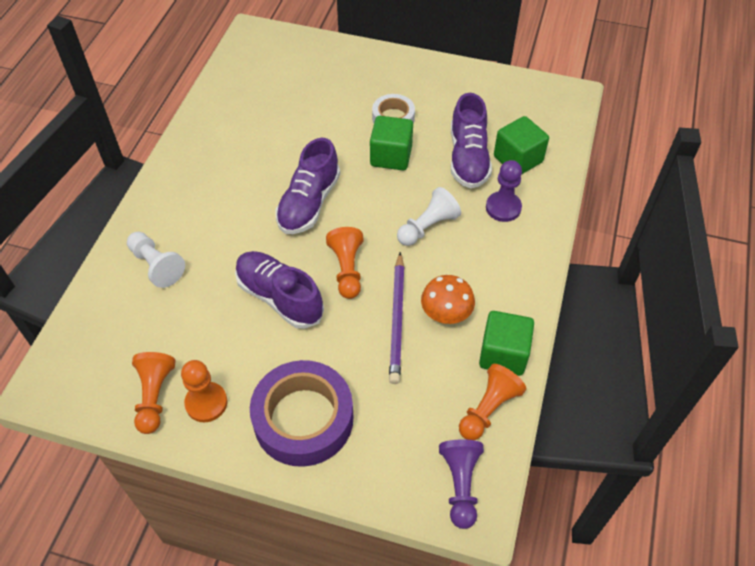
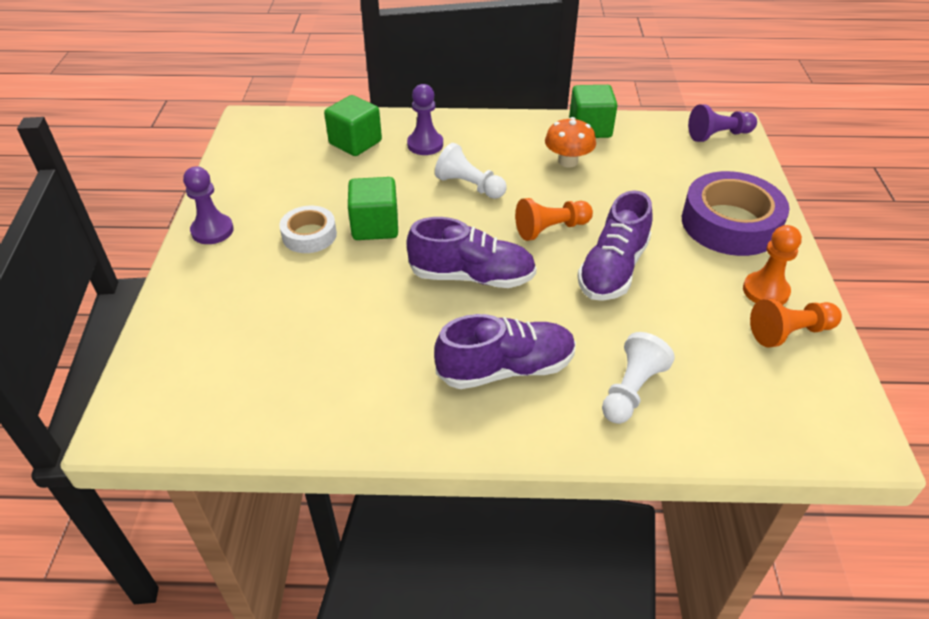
camera: 105 degrees left, 10 degrees down
(397, 319) = (591, 187): purple pencil -> none
(416, 68) = (212, 231): none -> purple pawn
(468, 158) = (362, 173): purple shoe -> purple shoe (506, 369)
(488, 409) = (645, 130): orange pawn -> none

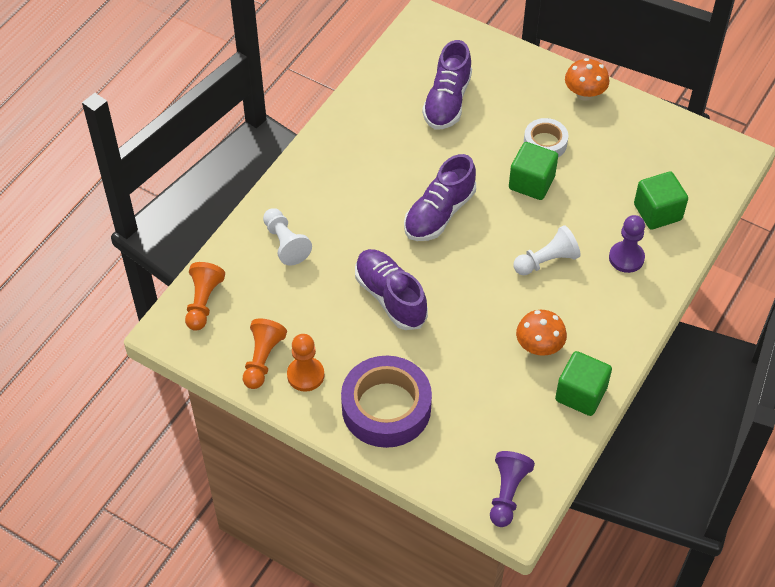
camera: 120 degrees right, 10 degrees up
(212, 231) = (584, 94): purple pawn -> orange mushroom
(506, 369) = (346, 192): purple shoe -> purple shoe (447, 101)
(551, 229) = (459, 285): orange pawn -> orange pawn (203, 302)

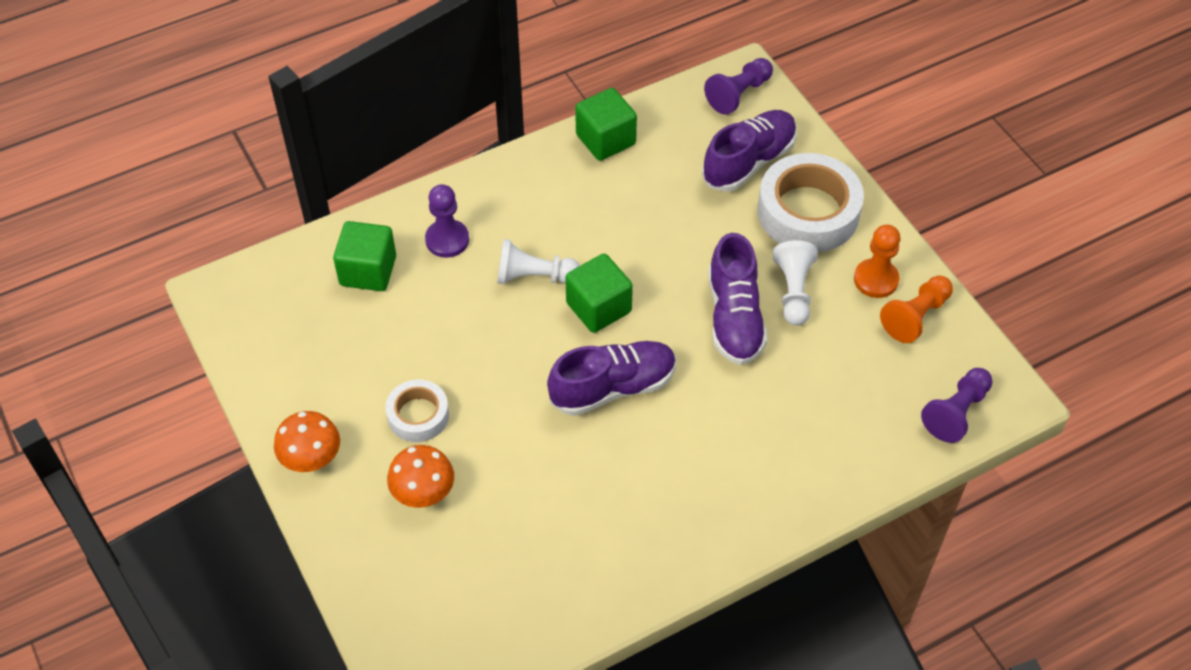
camera: 150 degrees left, 0 degrees up
(203, 302) = (956, 412): orange pawn -> purple pawn
(285, 243) = (821, 439): white pawn -> white pawn (793, 291)
(386, 408) = (808, 212): purple tape -> white tape
(447, 101) = (492, 538): purple shoe -> purple shoe (749, 162)
(531, 183) = (476, 373): green cube -> green cube (598, 307)
(539, 346) = (611, 198): orange mushroom -> orange mushroom (423, 492)

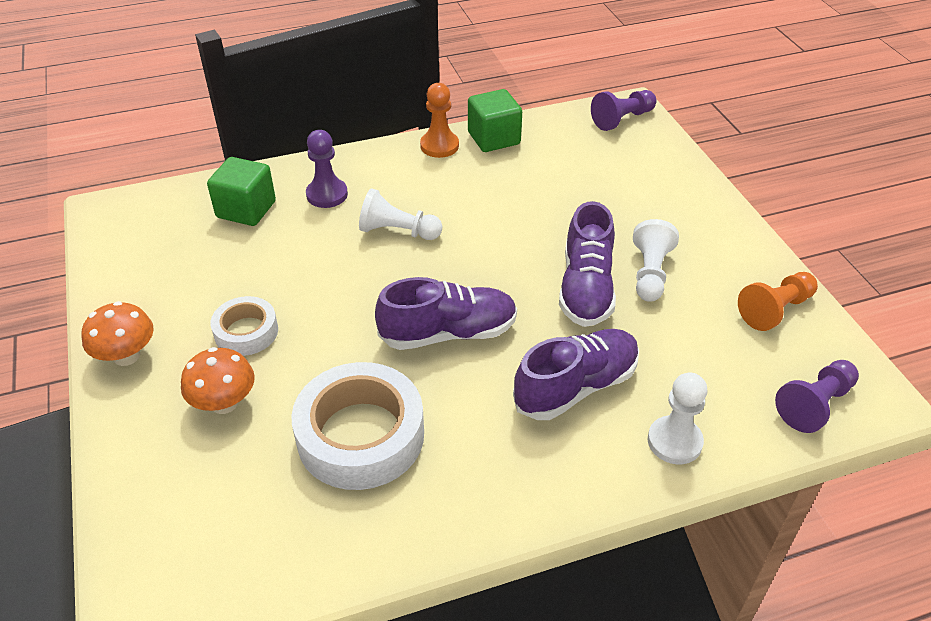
camera: 10 degrees right, 10 degrees down
(598, 307) = (452, 263): green cube -> none
(749, 162) = (623, 168): purple shoe -> purple shoe (576, 387)
(808, 212) = (674, 211): white tape -> white tape (360, 435)
(837, 468) = (674, 441): none -> white pawn
(876, 279) = (736, 273): orange pawn -> orange pawn (439, 146)

